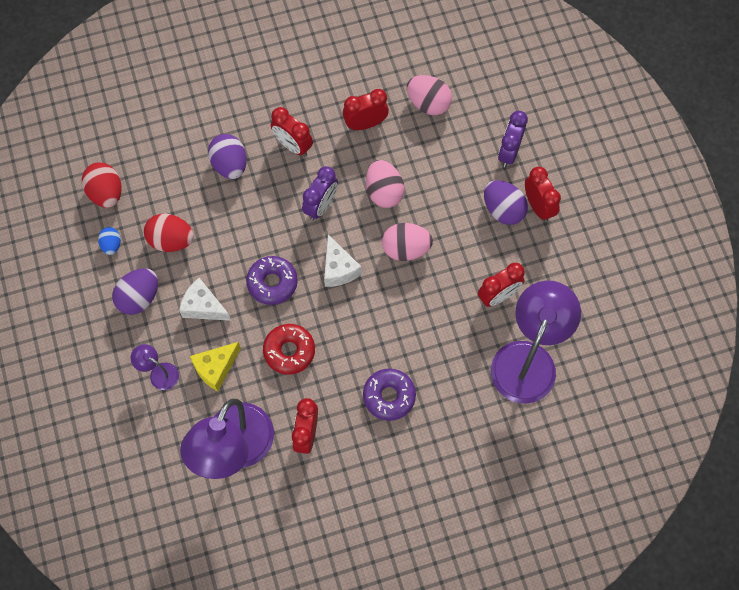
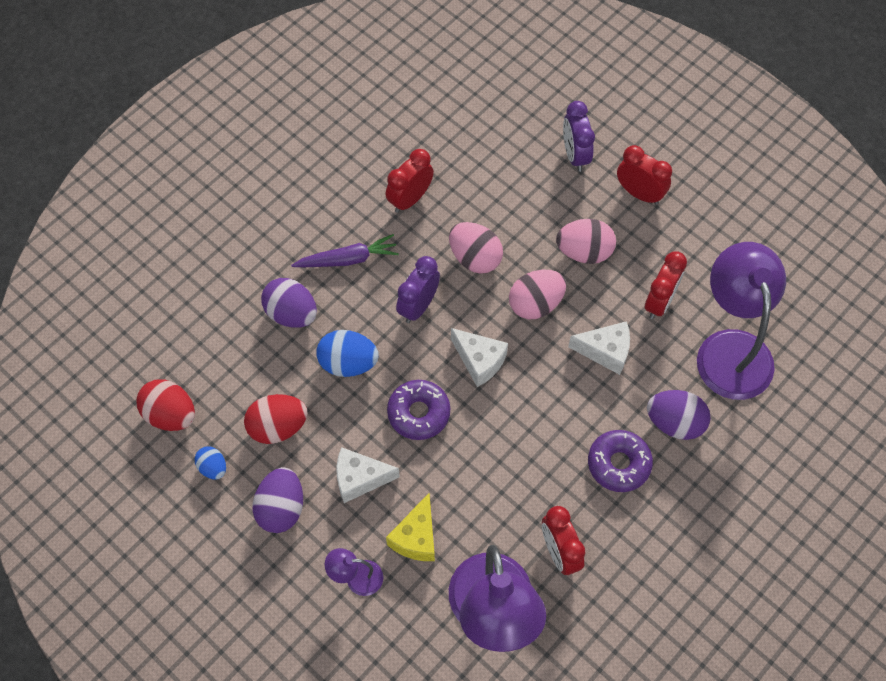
camera: 30 degrees left, 5 degrees down
(246, 221) = (348, 363): none -> blue egg
(289, 351) = (484, 475): red donut -> none
(293, 146) = (347, 259): red clock -> purple carrot
(321, 206) = (418, 306): purple clock -> purple clock turned 150 degrees counterclockwise
(428, 103) = (461, 147): pink egg -> pink egg (584, 252)
(433, 311) = (605, 351): none -> white cheese
(503, 210) = (607, 214): purple egg -> purple egg (674, 423)

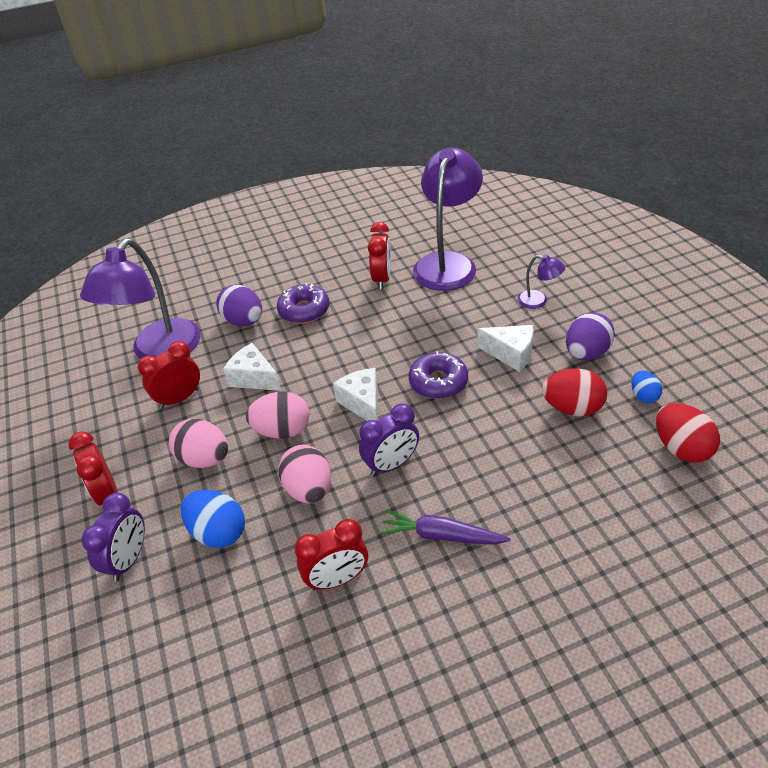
camera: 150 degrees left, 20 degrees down
(291, 313) = (526, 500): purple egg -> none
(348, 363) = (484, 438): blue egg -> blue egg (218, 532)
(416, 537) = (481, 310): yellow cheese -> none

